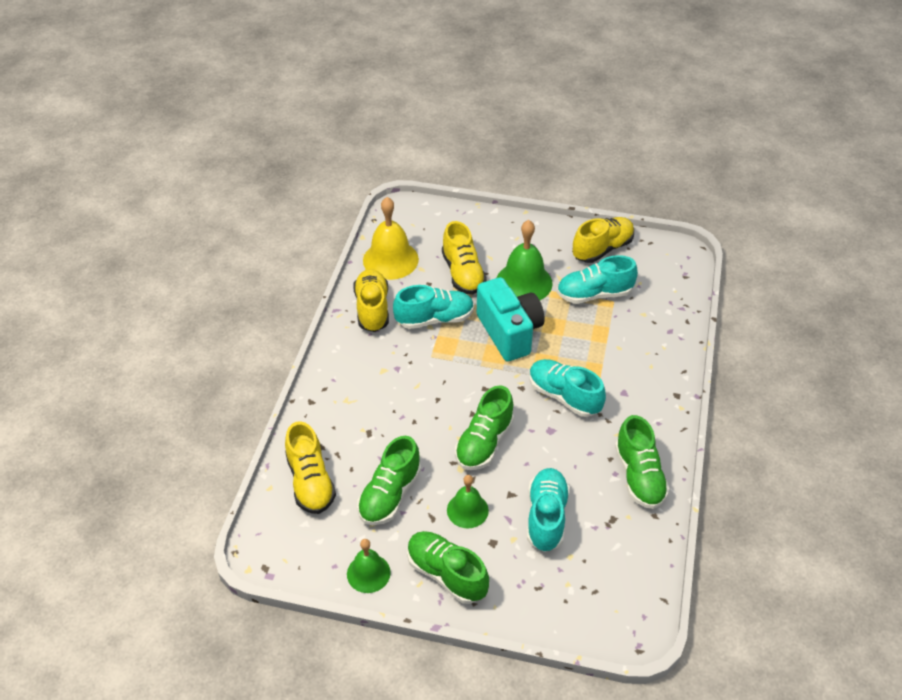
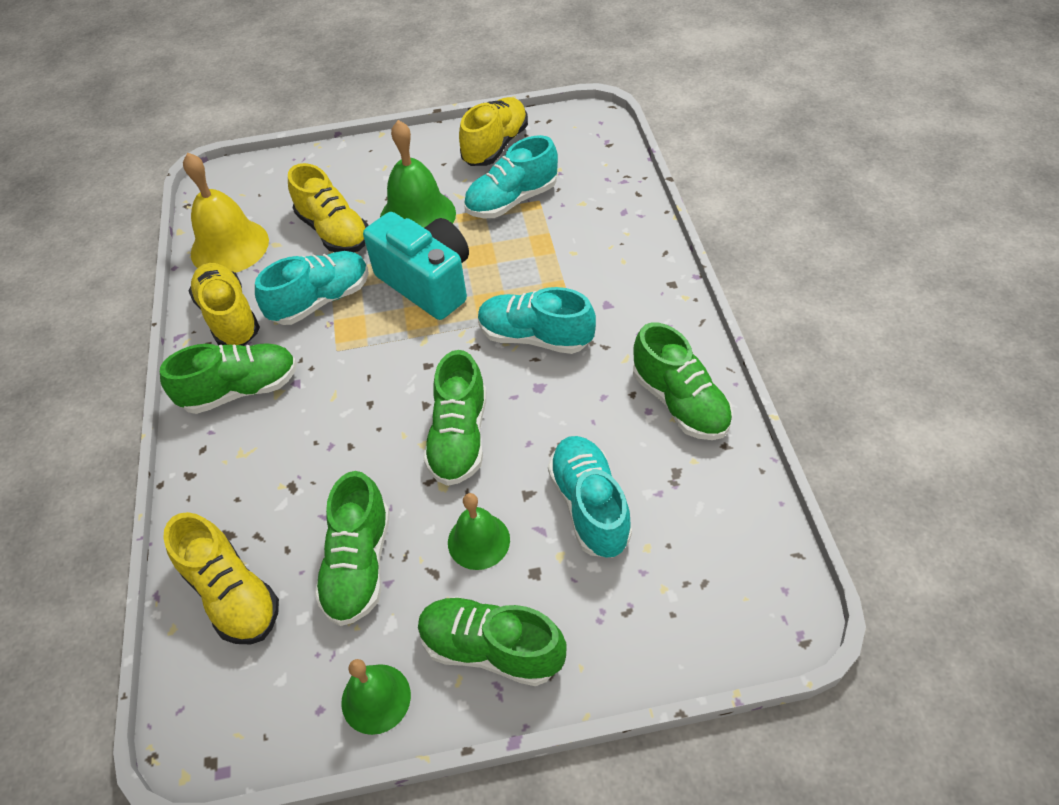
camera: 20 degrees left, 5 degrees up
(361, 360) = (241, 390): none -> green shoe

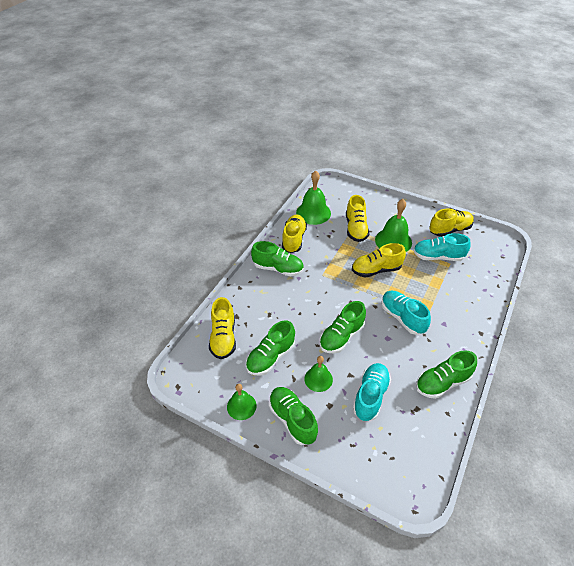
camera: 35 degrees right, 5 degrees down
(229, 246) = (313, 213): yellow bell -> green bell
(321, 300) = (330, 252): turquoise shoe -> none
(427, 283) = (376, 270): turquoise camera -> yellow shoe
(680, 402) = (442, 382): green shoe -> green shoe turned 60 degrees clockwise

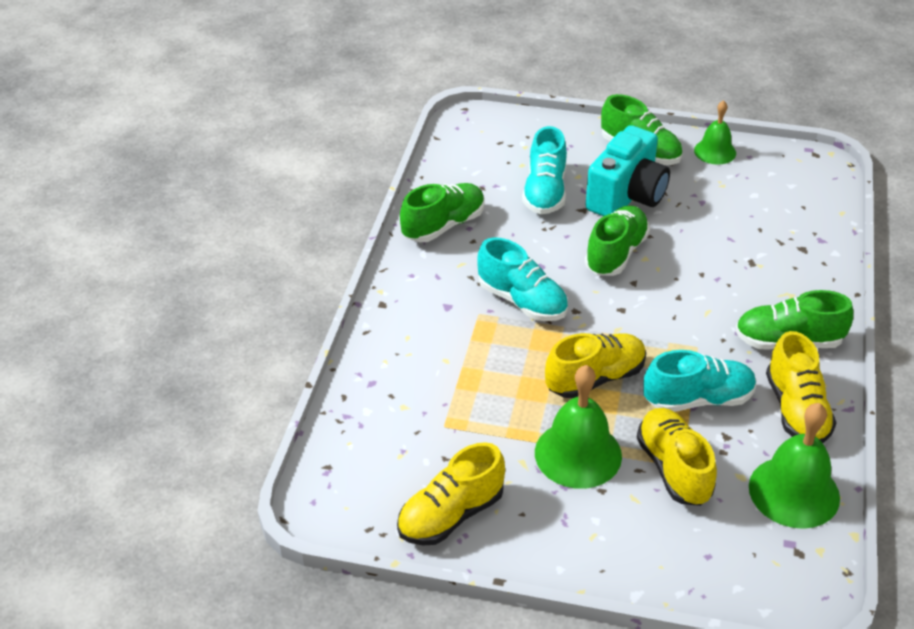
camera: 165 degrees right, 5 degrees down
(223, 337) = (800, 217): yellow shoe -> none
(270, 357) = (711, 208): green shoe -> none
(318, 379) = (627, 196): green bell -> turquoise camera
(438, 257) = (472, 435): turquoise shoe -> turquoise shoe (698, 399)

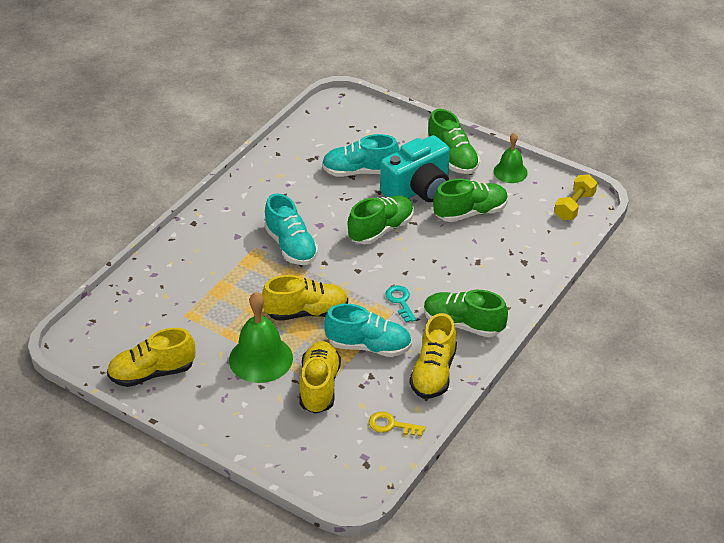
camera: 20 degrees right, 0 degrees up
(443, 225) = (270, 178): green shoe -> green shoe (470, 212)
(545, 192) = (360, 171): turquoise shoe -> turquoise shoe turned 60 degrees clockwise
(697, 333) = (400, 301): none -> turquoise key
(794, 492) = (391, 425): green bell -> yellow key
(811, 172) = (574, 206): none -> yellow dumbbell

